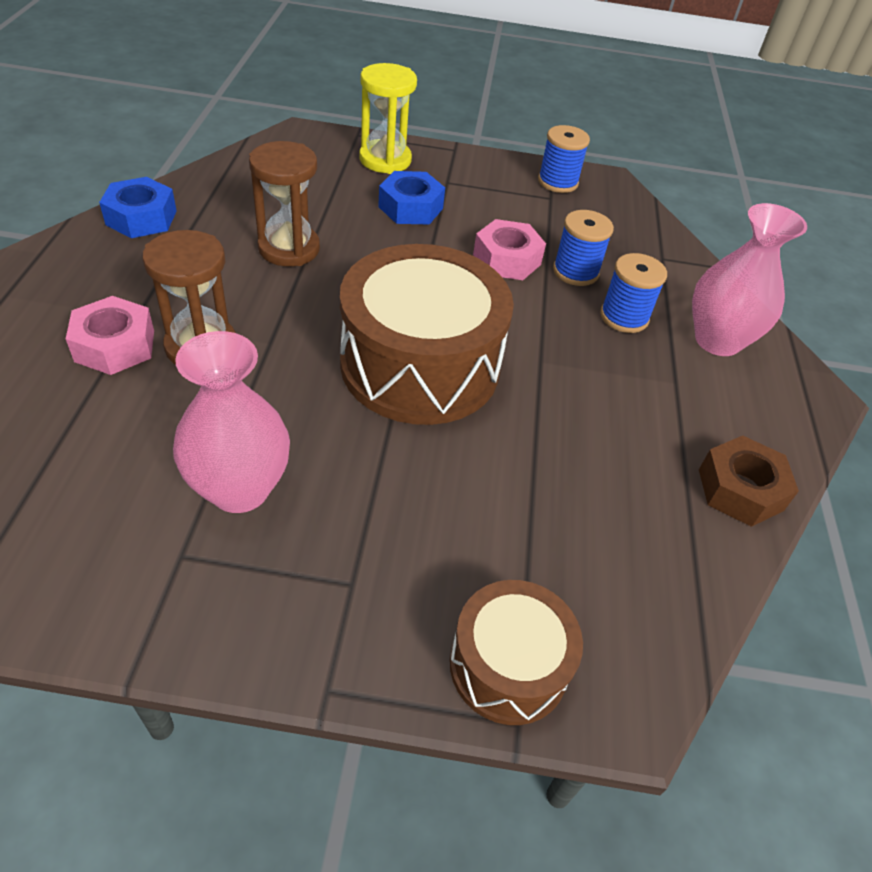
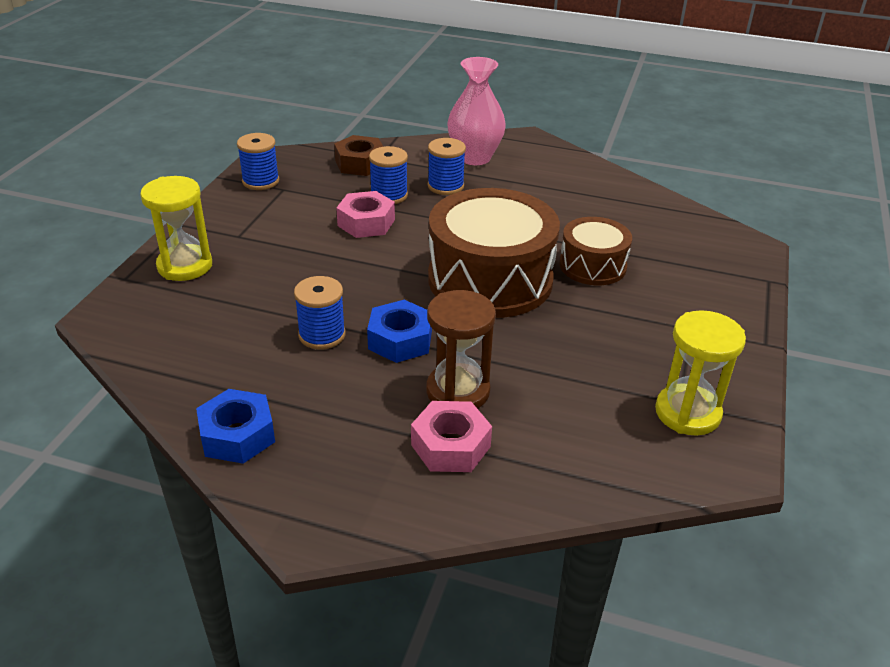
camera: 75 degrees left, 10 degrees down
(158, 563) = (687, 413): none -> yellow hourglass
(240, 489) = (617, 373): pink vase -> none
(289, 248) = (322, 335): brown hourglass -> blue spool
(410, 207) = (275, 260): blue nut -> blue nut (400, 340)
(508, 665) = (736, 278): brown drum -> brown drum (592, 266)
(740, 490) = (605, 180): brown nut -> brown nut (360, 163)

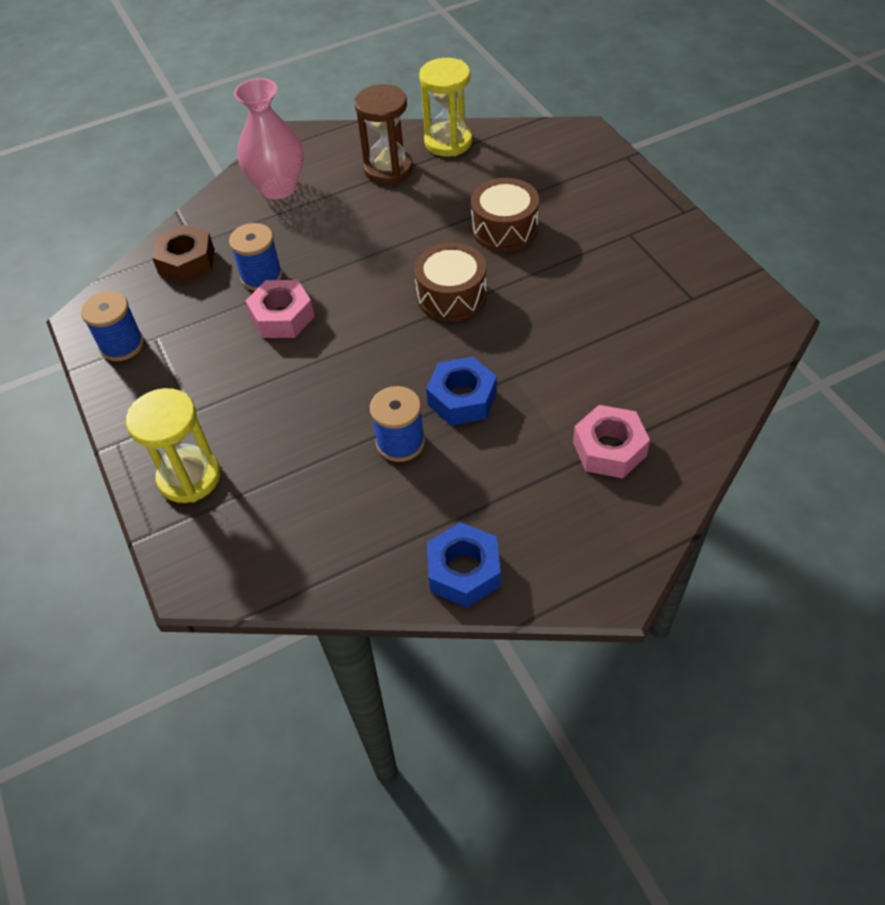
camera: 40 degrees left, 15 degrees up
(445, 186) = (295, 233): blue spool -> none
(458, 391) = (557, 405): brown hourglass -> brown hourglass (388, 169)
(490, 279) = (451, 296): brown drum -> brown drum, size x0.55
(687, 413) = (707, 302): yellow hourglass -> yellow hourglass (448, 142)

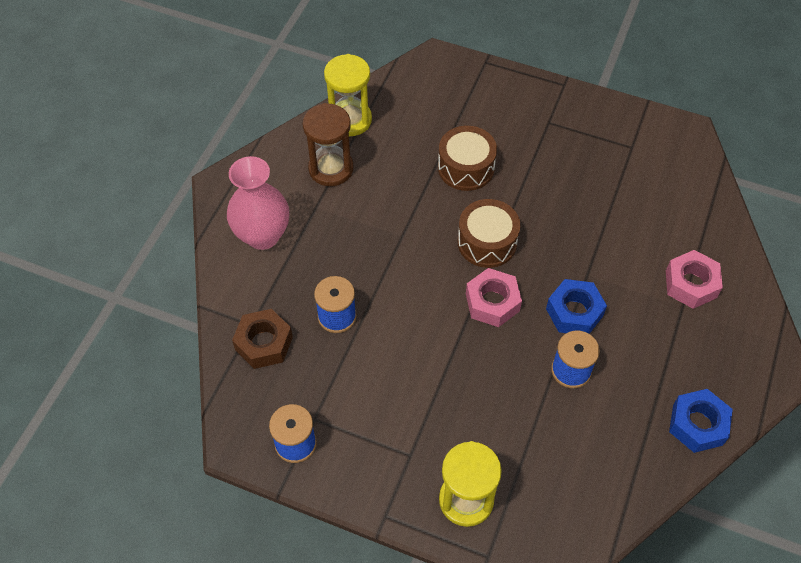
camera: 45 degrees left, 5 degrees up
(282, 317) = (390, 337): pink nut -> pink nut (492, 302)

